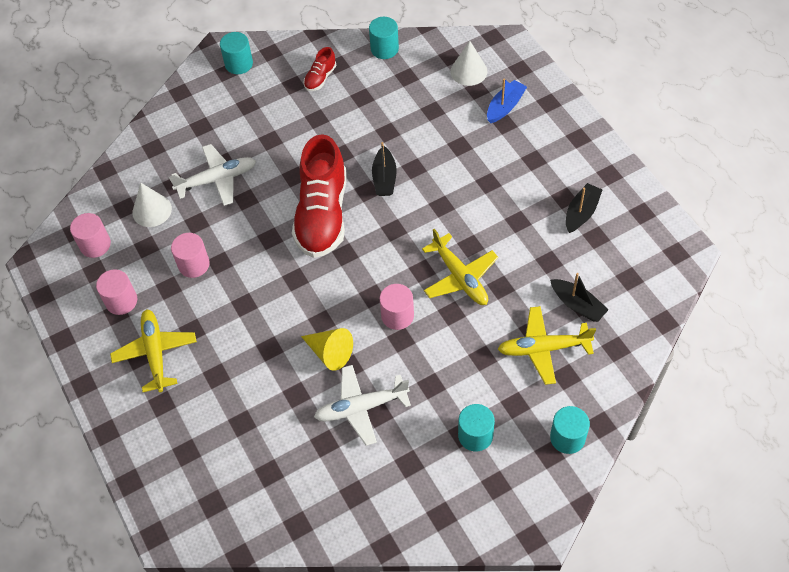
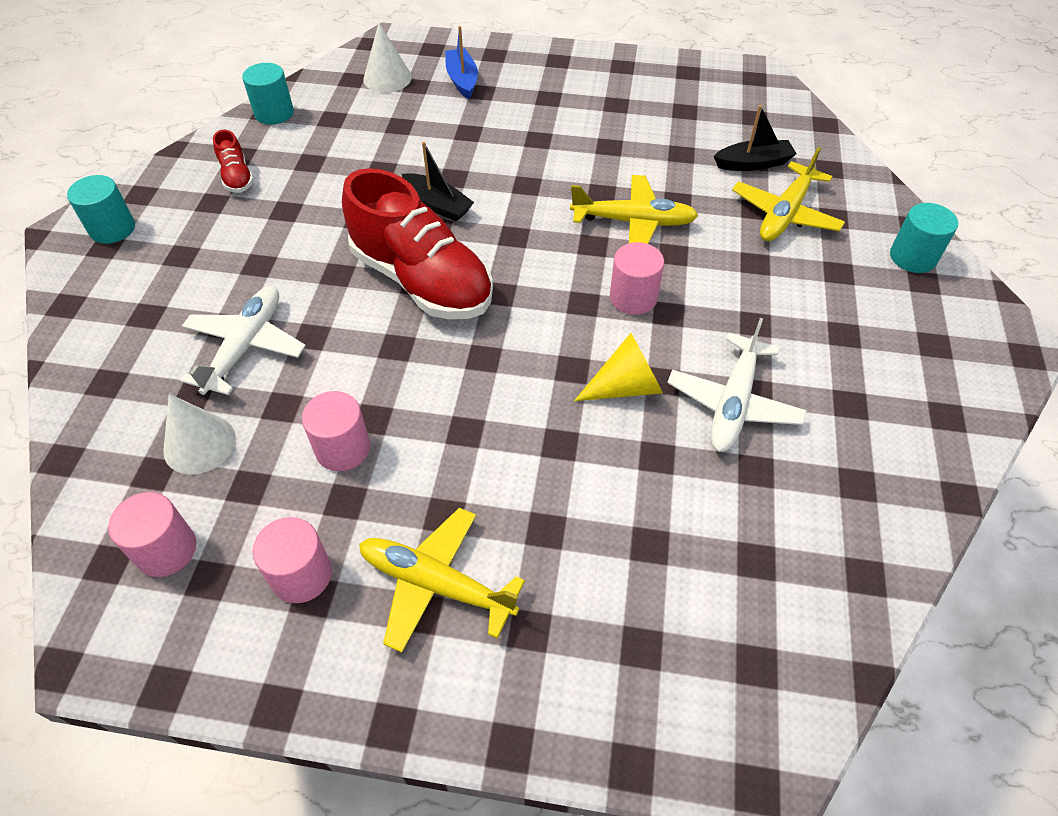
camera: 55 degrees left, 5 degrees down
(475, 435) = (855, 324): turquoise cylinder -> none
(581, 213) = (646, 104): black boat -> none

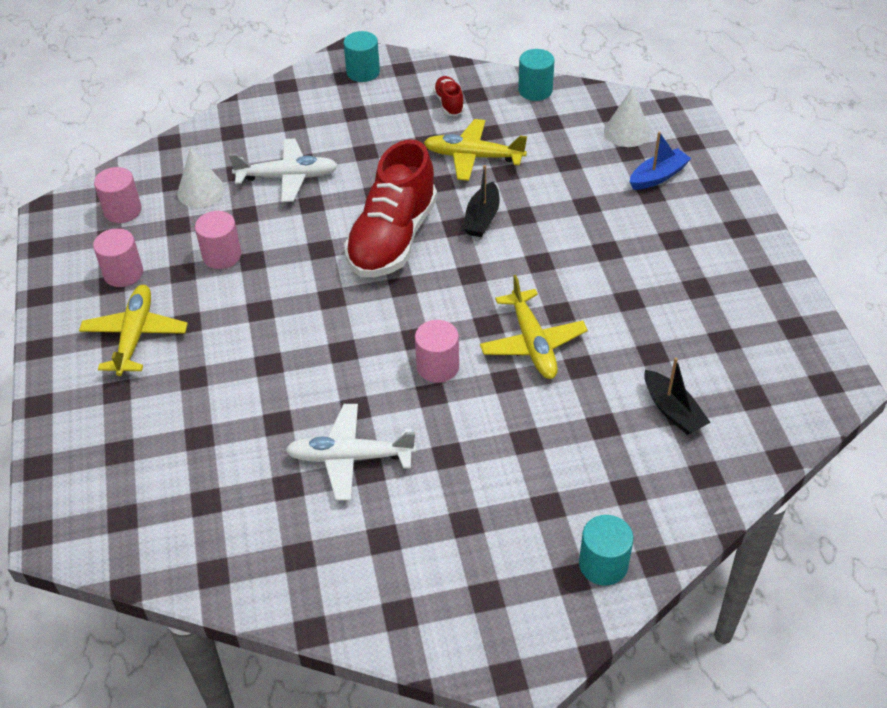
camera: 70 degrees right, 5 degrees down
(237, 177) = (449, 103): red shoe -> red shoe turned 120 degrees clockwise
(626, 386) = (338, 387): yellow cone -> none
(785, 213) = (610, 450): yellow plane -> yellow plane (474, 157)

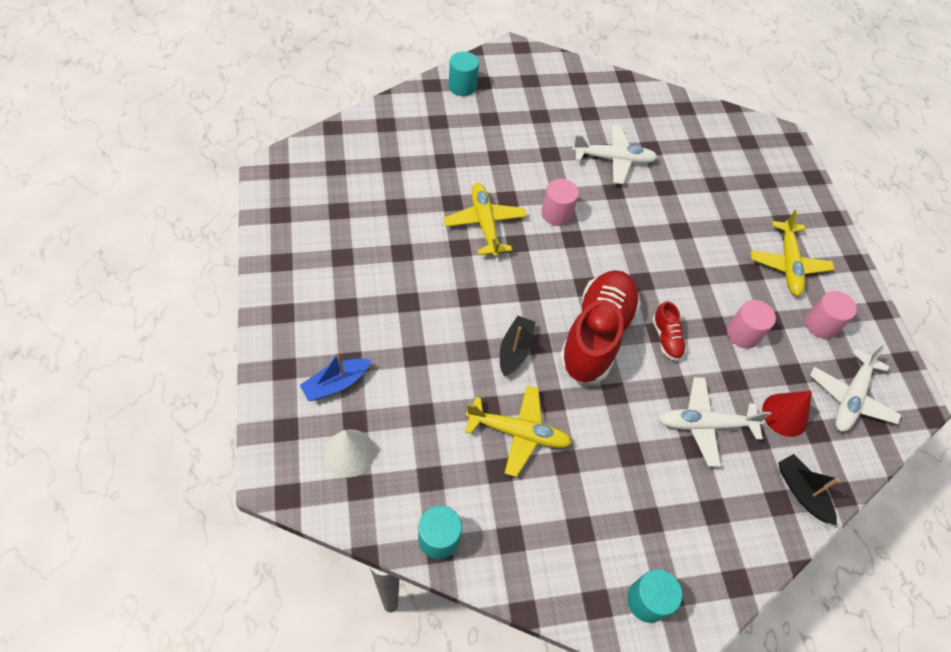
camera: 175 degrees right, 10 degrees up
(123, 211) = (850, 397): pink cylinder -> white plane
(201, 191) = (785, 414): white cone -> red cone
(449, 103) = (541, 525): red shoe -> red shoe (666, 338)
(672, 410) = (395, 164): black boat -> black boat (802, 492)

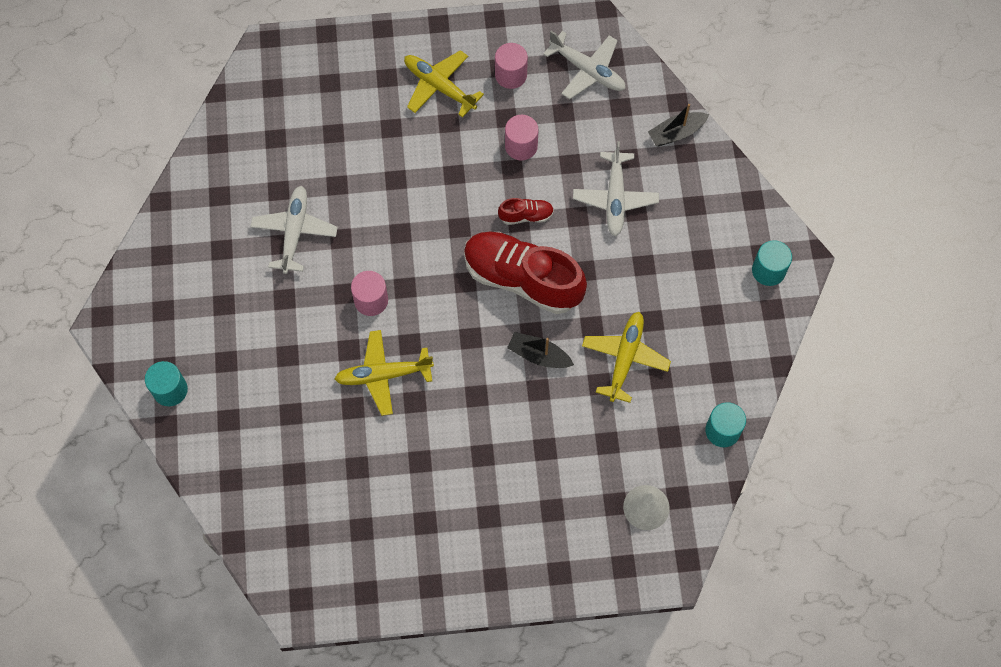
camera: 80 degrees left, 10 degrees up
(336, 383) = (576, 522): blue boat -> none
(785, 414) = (605, 129): red cone -> none
(788, 263) = (439, 87): yellow plane -> yellow plane turned 150 degrees counterclockwise

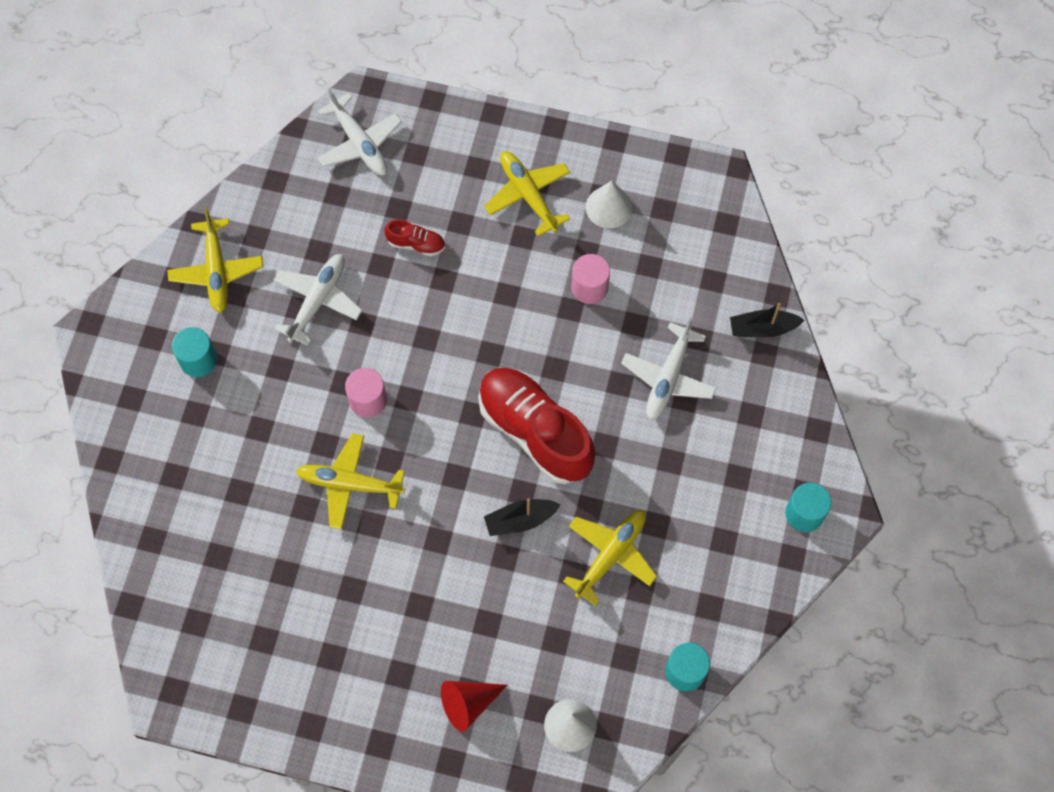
camera: 20 degrees right, 0 degrees up
(170, 390) = (128, 424): turquoise cylinder -> turquoise cylinder (198, 360)
(196, 235) = (217, 270): none -> yellow plane
(511, 75) = (608, 207): pink cylinder -> white cone
(526, 216) = (565, 364): red shoe -> red shoe (416, 244)
(539, 355) = (520, 520): black boat -> black boat turned 60 degrees counterclockwise
(555, 520) = (468, 704): none -> red cone
(587, 70) = (692, 228): white plane -> white plane (359, 143)

